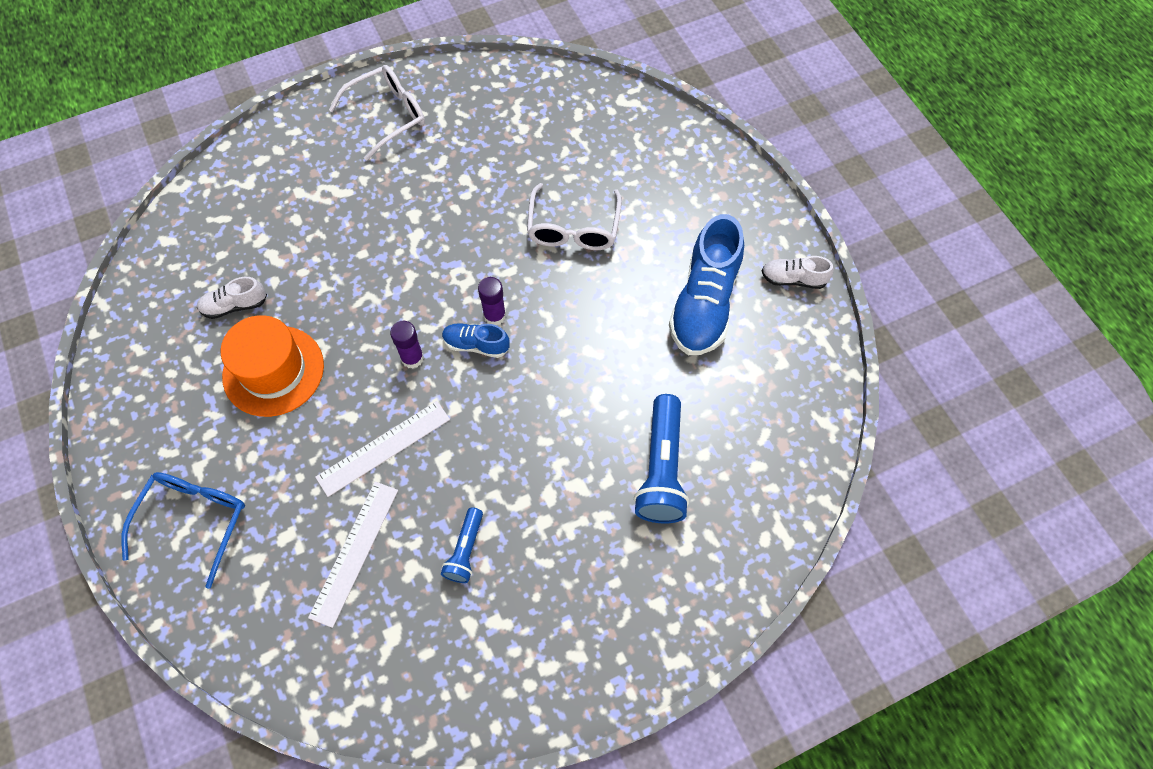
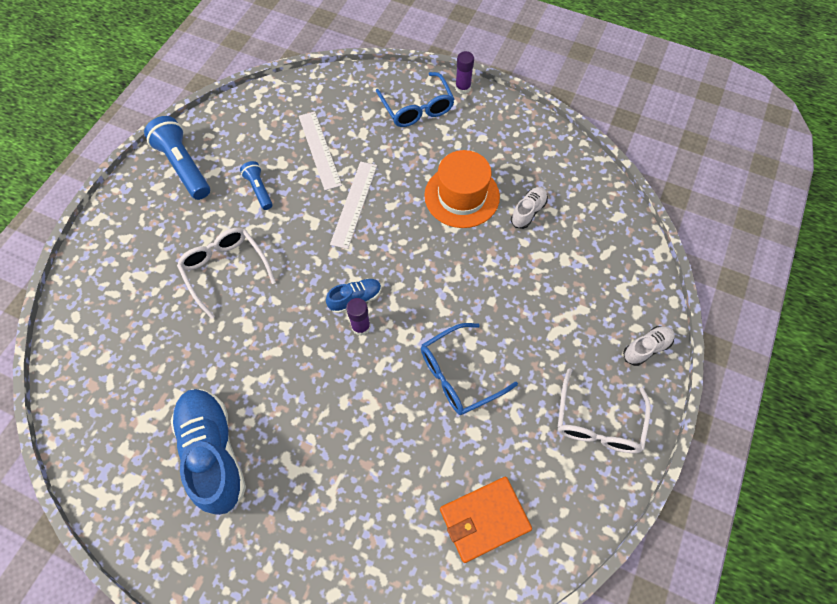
camera: 140 degrees right, 0 degrees up
(412, 358) = (388, 261): purple glue stick -> purple glue stick (463, 88)
(451, 218) = (459, 374): none -> blue glasses
(534, 119) = (484, 519): none -> orange wallet
(573, 227) = (363, 439): white glasses -> white glasses (226, 271)
(661, 469) = (170, 310): blue flashlight -> blue flashlight (184, 166)
(793, 279) = (150, 533): white shoe -> white shoe (646, 348)

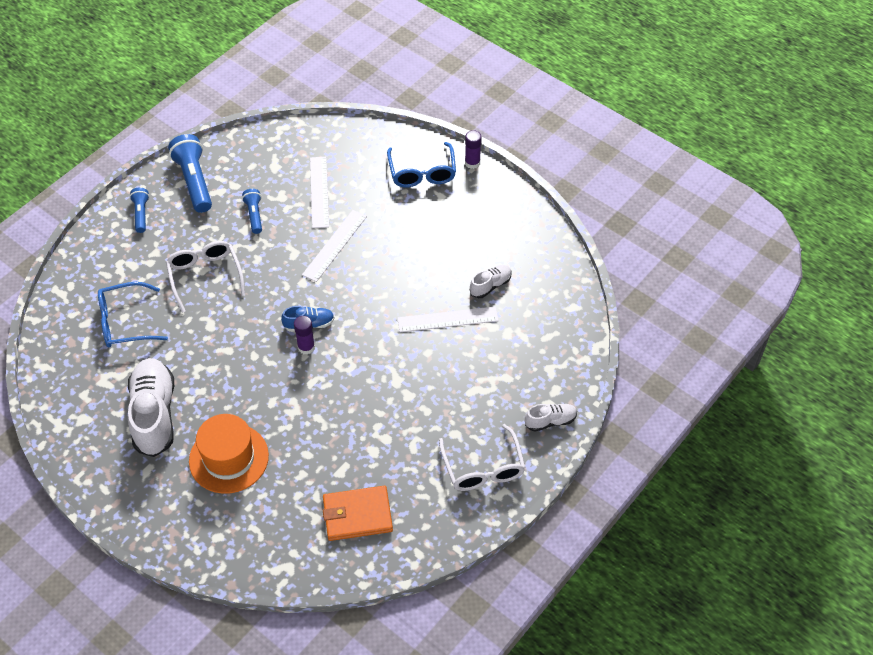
camera: 15 degrees right, 10 degrees down
(135, 215) = (141, 214): none -> blue flashlight
(213, 453) = (154, 414): blue shoe -> white shoe
(459, 374) = (377, 404): blue glasses -> blue glasses (126, 322)
(462, 196) = (434, 259): orange hat -> orange hat (229, 458)
(498, 259) = (447, 319): none -> white ruler
(598, 421) = (483, 467): white glasses -> white glasses turned 45 degrees counterclockwise

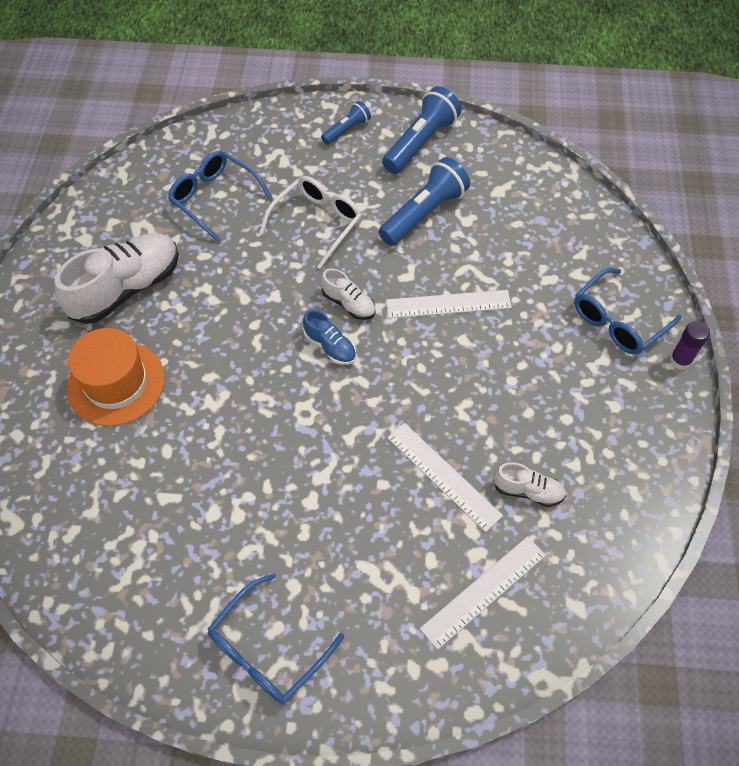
camera: 55 degrees right, 5 degrees up
(254, 215) = (424, 214): blue flashlight -> blue flashlight, size x1.80
(306, 347) = (299, 363): purple glue stick -> none
(319, 192) = (503, 247): white ruler -> white ruler (483, 591)
(357, 515) = (120, 551): orange wallet -> none
(483, 467) = (268, 648): white glasses -> blue glasses
(550, 421) = (388, 688): white shoe -> white shoe (349, 304)

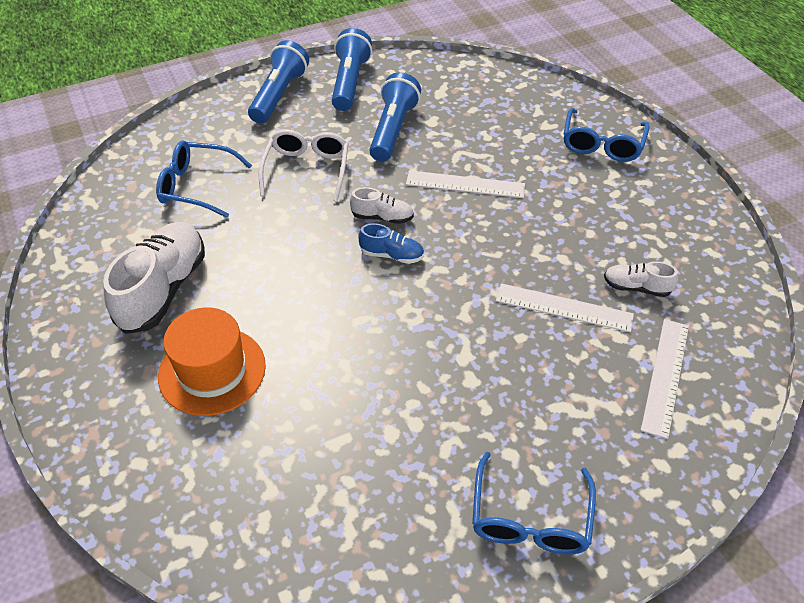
camera: 30 degrees left, 10 degrees down
(347, 130) = (279, 95): blue flashlight -> blue flashlight, size x1.80
(448, 304) = (465, 184): white ruler -> white ruler turned 45 degrees clockwise
(527, 491) = (636, 287): white shoe -> white shoe turned 150 degrees counterclockwise
(680, 360) = (667, 152): purple glue stick -> none

